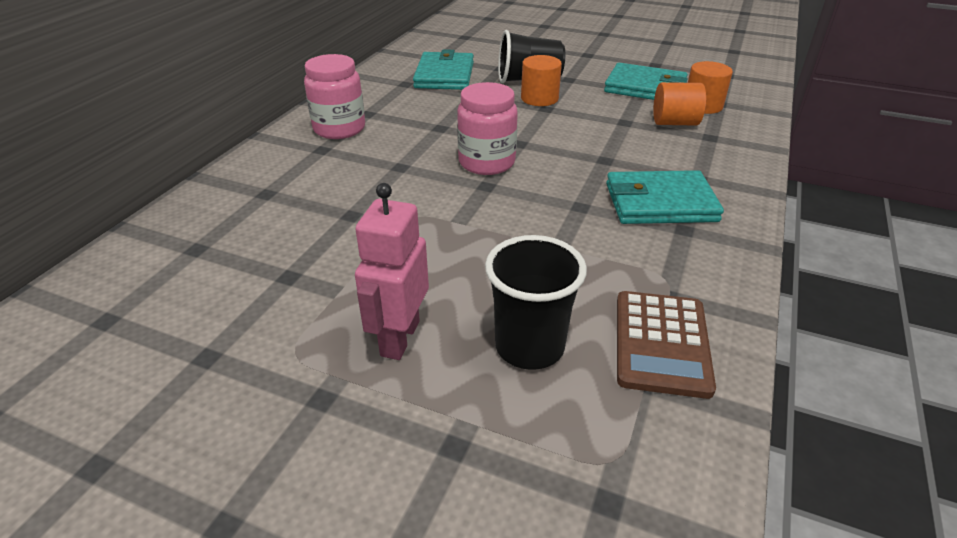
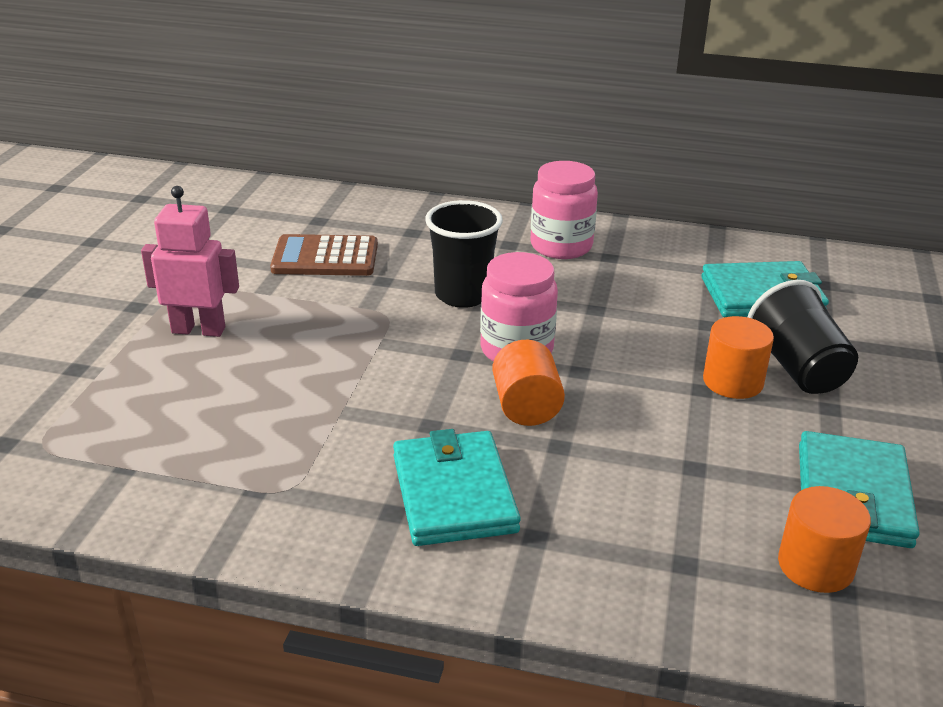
camera: 80 degrees right, 5 degrees down
(529, 347) = (181, 398): black cup -> black cup (463, 295)
(661, 343) = (178, 480): brown calculator -> brown calculator (325, 257)
(674, 123) = (720, 524): orange cylinder -> orange cylinder (526, 407)

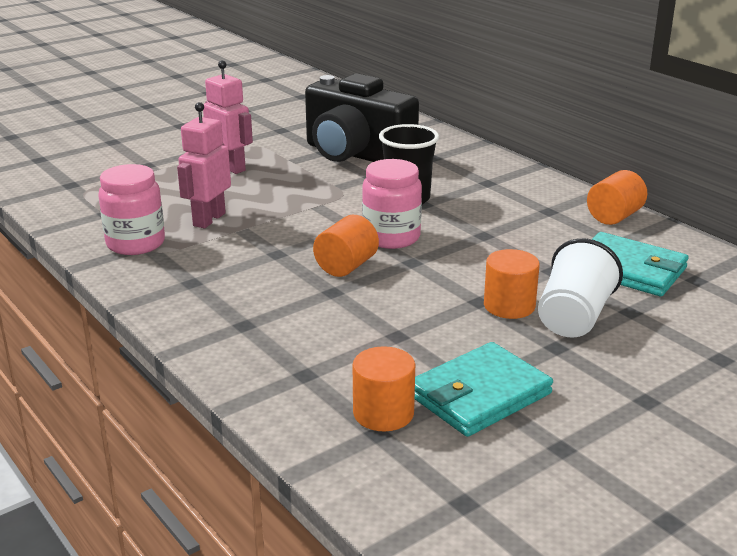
camera: 40 degrees right, 5 degrees down
(282, 415) = (209, 219): none -> pink robot
(325, 257) = (356, 154): brown calculator -> black camera
(454, 493) = (236, 288): turquoise wallet -> none
(561, 246) = (523, 194): pink jar -> pink jar (136, 243)
(670, 242) = (614, 217): none -> orange cylinder
(797, 368) = (574, 317): black cup -> white cup

